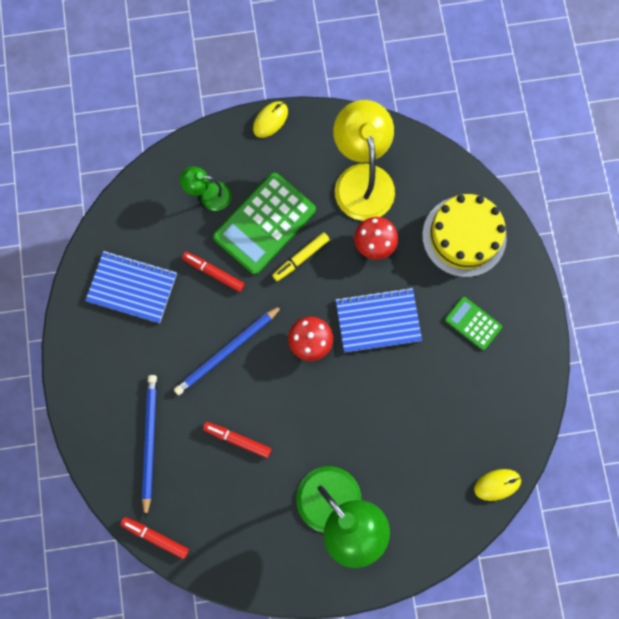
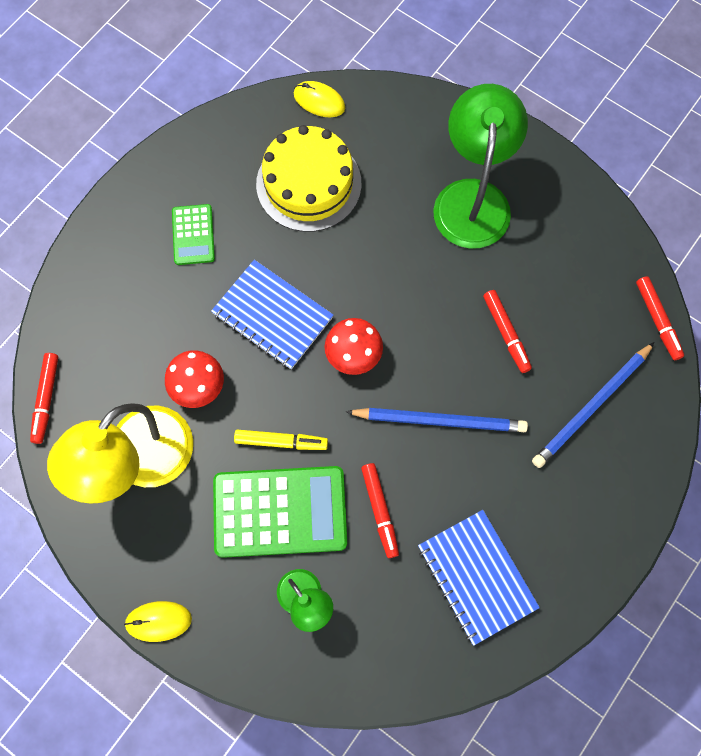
camera: 135 degrees left, 5 degrees down
(444, 163) = (46, 399): none -> red marker
(464, 236) = (111, 314): yellow cake -> yellow cake (308, 184)

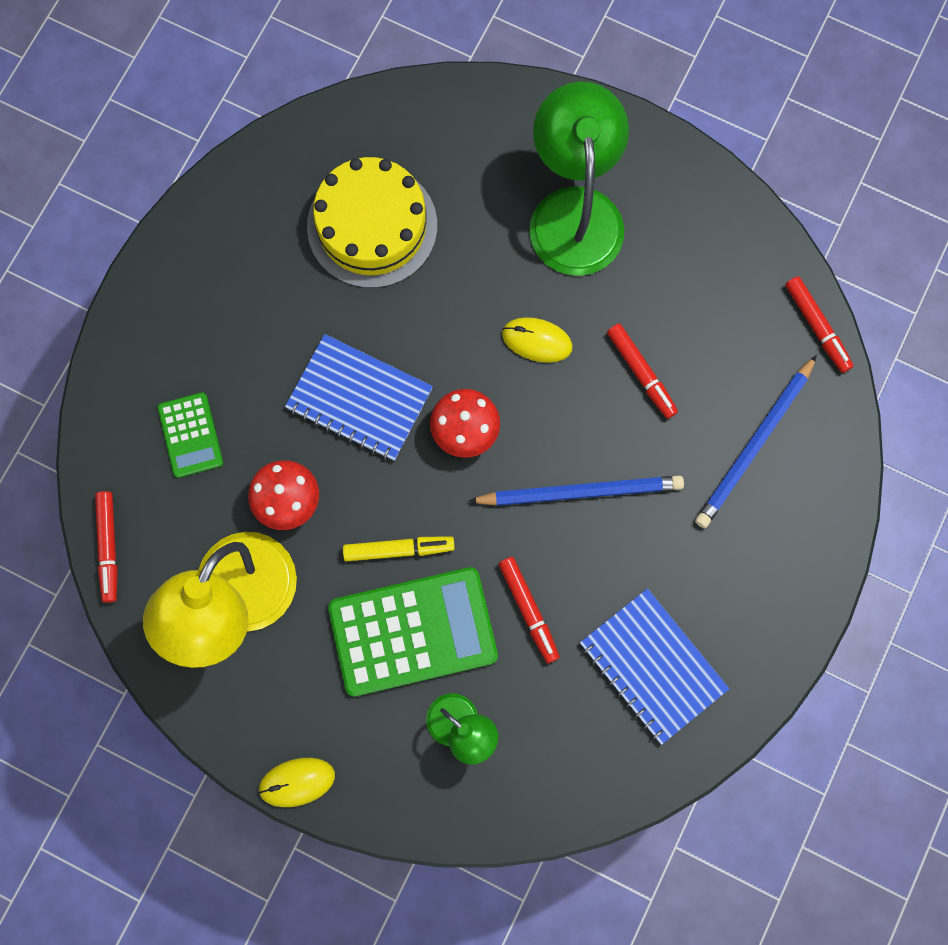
camera: 10 degrees left, 5 degrees up
(193, 235) = (243, 314): green calculator -> green calculator (190, 435)
(319, 101) = (365, 116): yellow mouse -> yellow mouse (537, 341)

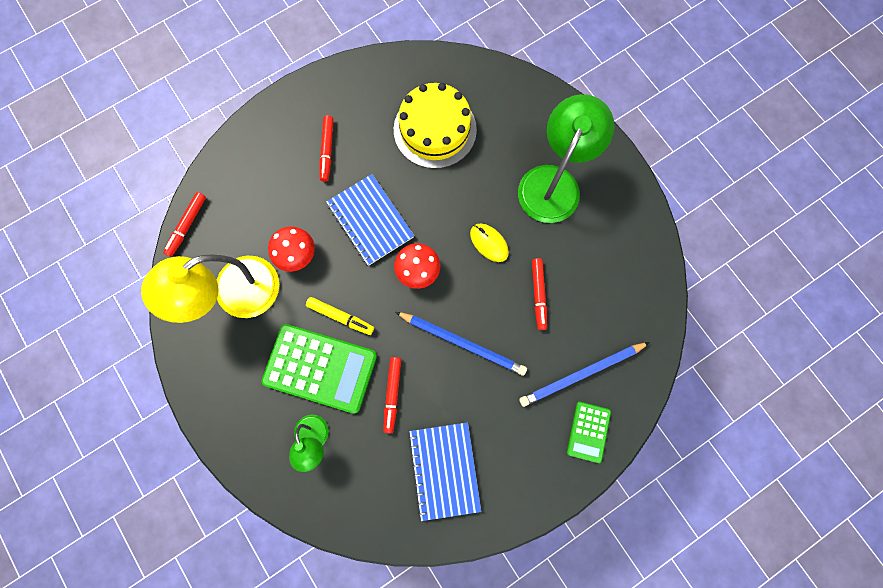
camera: 30 degrees right, 0 degrees up
(190, 435) = (267, 189): green calculator -> green calculator (588, 432)
(297, 782) = (205, 416): yellow mouse -> none
(817, 327) = (659, 326): red marker -> red marker (327, 150)

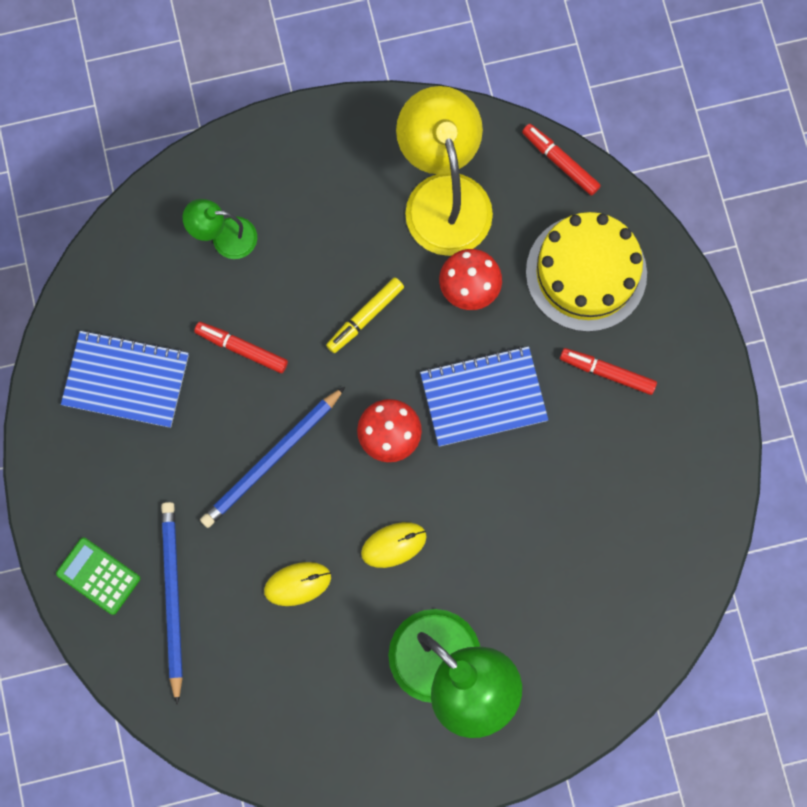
camera: 110 degrees right, 0 degrees up
(320, 368) = (309, 272): green calculator -> none
(435, 130) = (588, 532): yellow cake -> yellow cake (586, 273)
(538, 295) = (297, 584): red marker -> yellow mouse

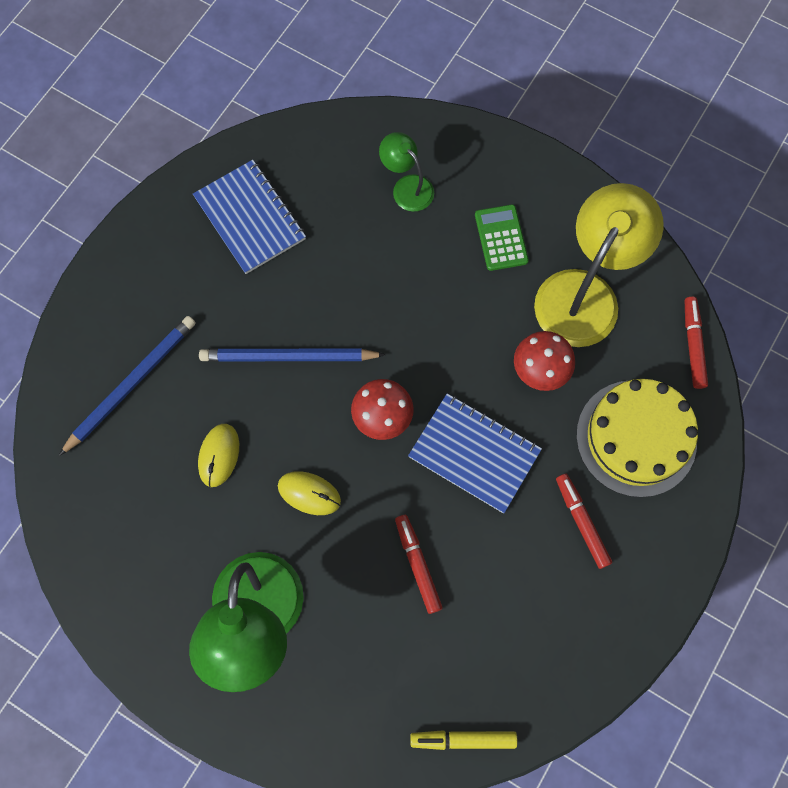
camera: 45 degrees right, 5 degrees down
(98, 576) = (102, 324): green calculator -> green calculator (501, 238)
(242, 349) = (344, 267): red marker -> red marker (417, 564)
(297, 584) = (219, 455): yellow mouse -> yellow mouse turned 75 degrees clockwise
(365, 317) = (447, 323): yellow marker -> yellow marker (463, 739)

